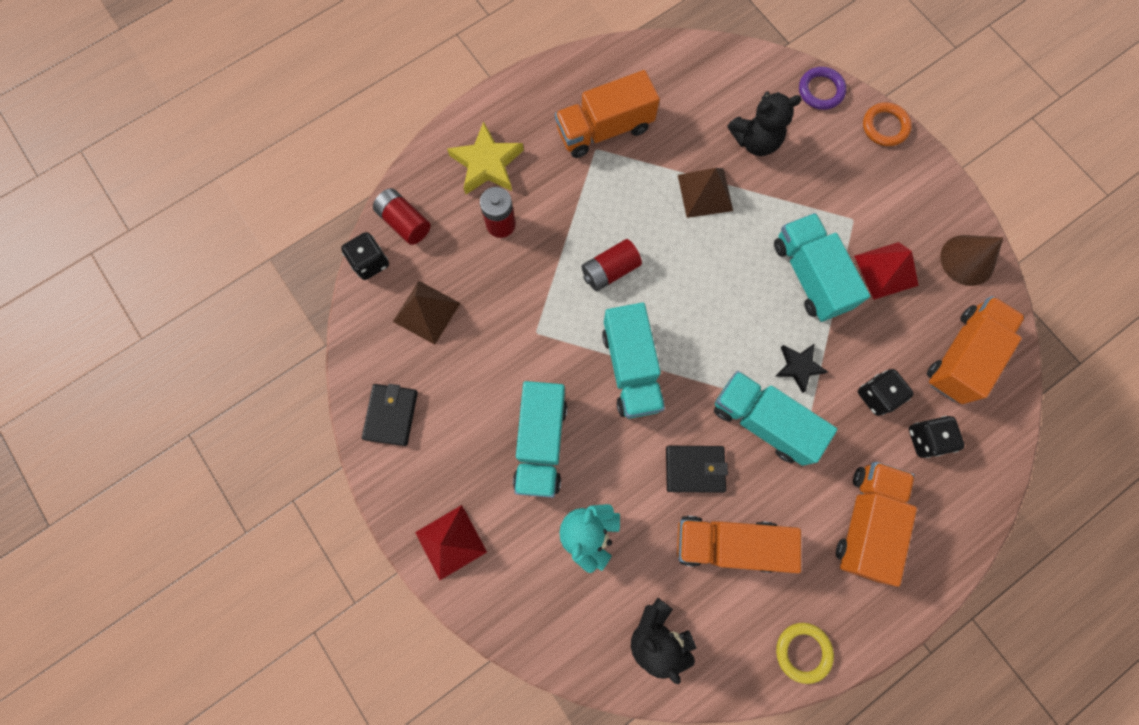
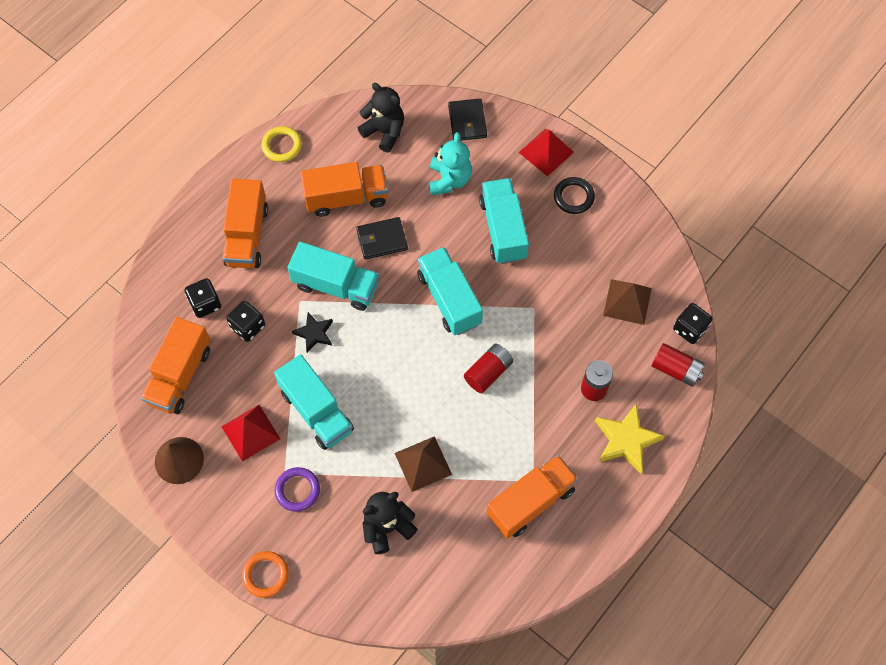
camera: 165 degrees right, 10 degrees down
(391, 415) = (623, 221): black wallet -> black wallet (467, 122)
(439, 465) = (573, 197): none -> black ring
(820, 90) = (333, 598): purple ring -> purple ring (297, 490)

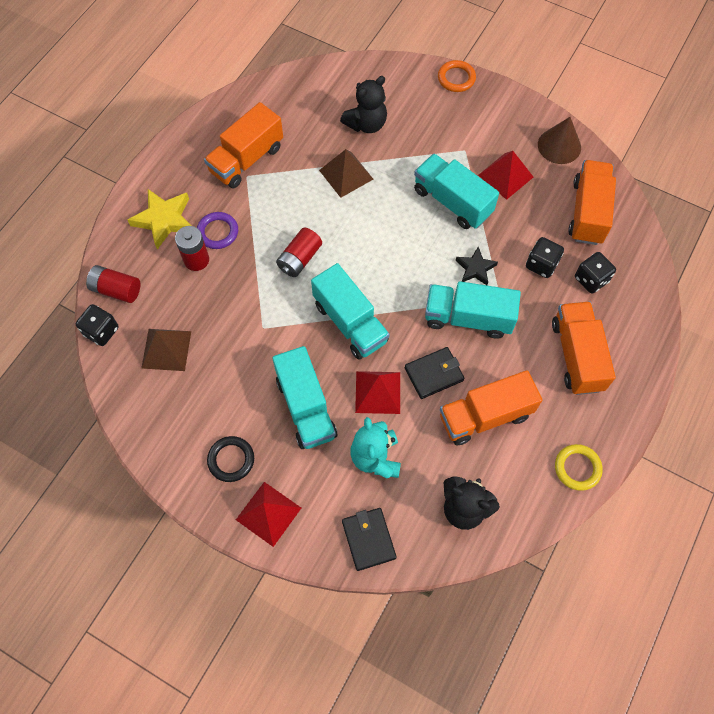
camera: 170 degrees right, 0 degrees up
(297, 490) = (449, 139): purple ring -> purple ring (218, 232)
(436, 232) = (377, 392): none -> red pyramid

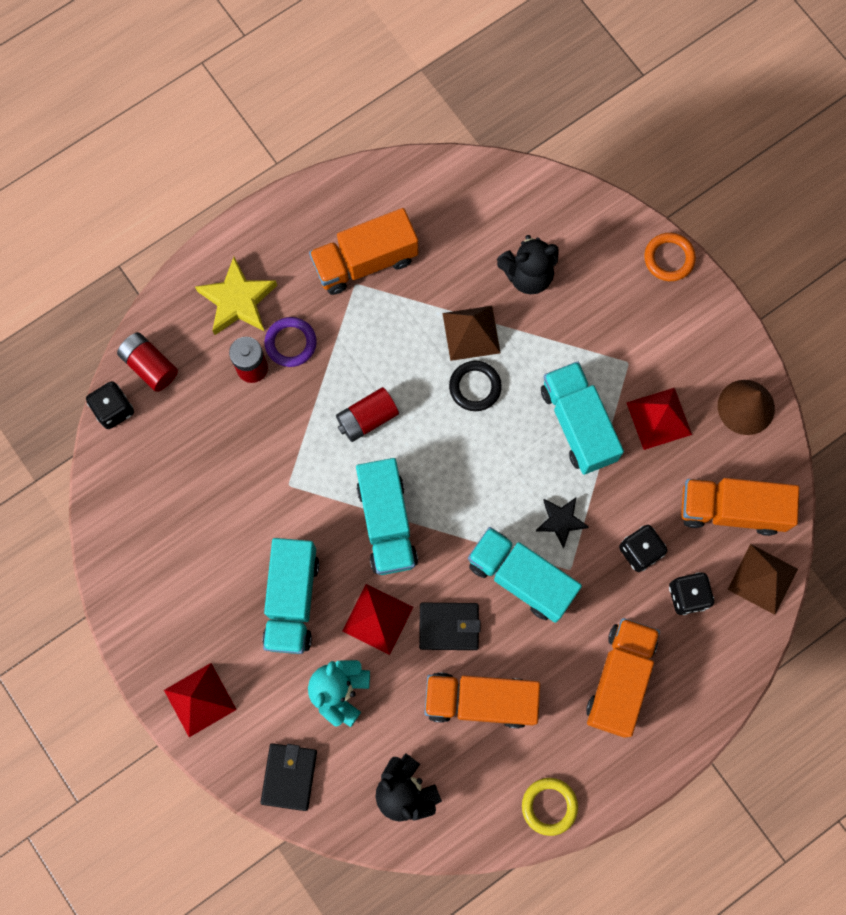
camera: 25 degrees right, 10 degrees up
(166, 349) = (174, 463): brown pyramid -> brown pyramid (762, 579)
(231, 460) = (187, 622): black ring -> black ring (475, 387)
(587, 212) = (731, 509): orange truck -> orange truck turned 120 degrees counterclockwise

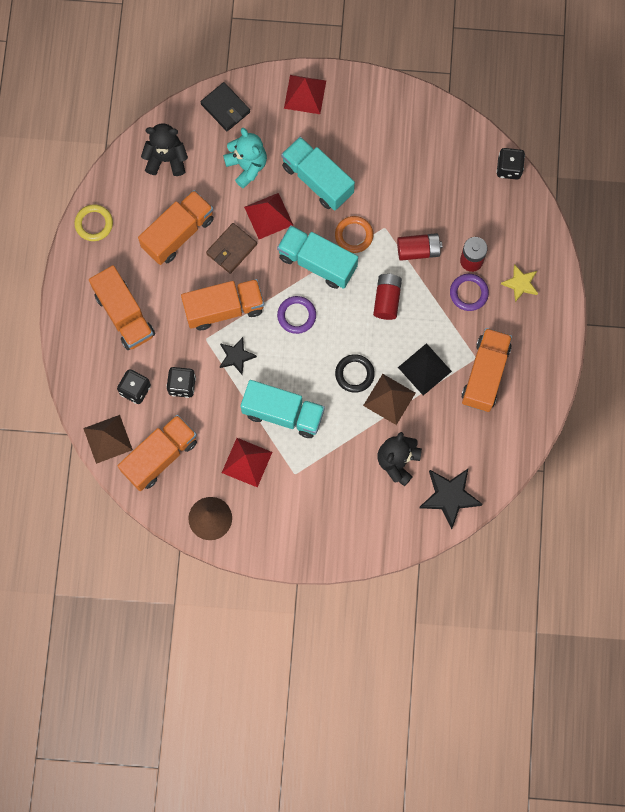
camera: 130 degrees right, 0 degrees up
(150, 366) = (520, 206): red battery -> red battery (418, 250)
(238, 300) = (520, 284): yellow star -> yellow star, size x0.63
(410, 323) = (424, 369): none -> black pyramid
(449, 626) = (231, 249): black wallet -> brown wallet
(463, 496) = (296, 315): none -> purple ring
(519, 200) = (449, 497): none -> black star
(521, 578) = (224, 309): turquoise truck -> orange truck
(669, 258) = (337, 554): orange ring -> orange ring (354, 235)

